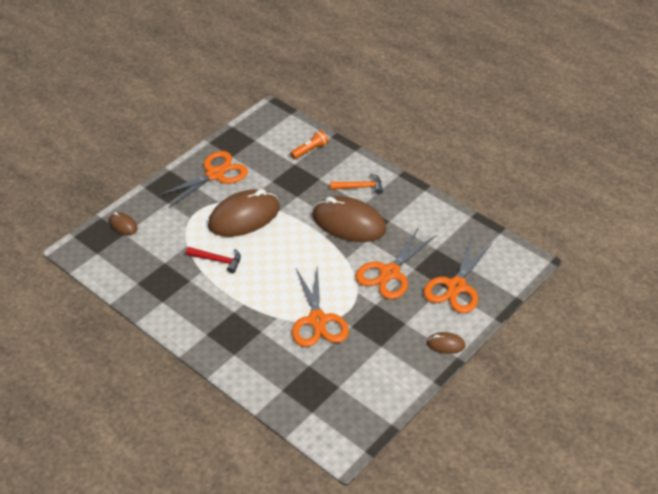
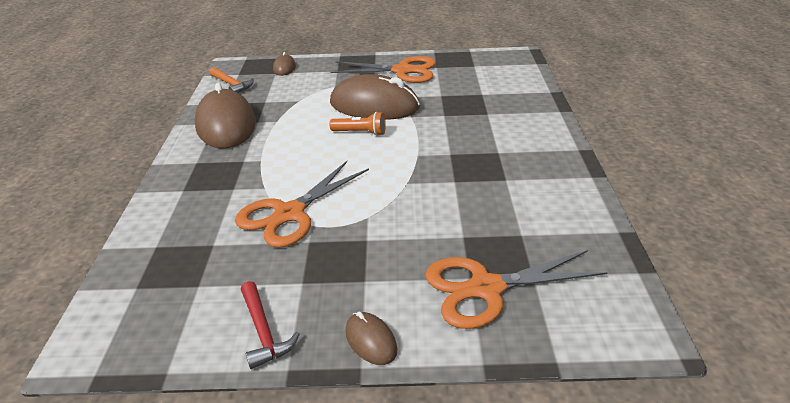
camera: 50 degrees right, 10 degrees down
(218, 260) = (301, 121): red hammer -> red hammer (264, 331)
(310, 150) = (513, 91): orange flashlight -> orange flashlight (360, 133)
(349, 223) = (458, 158): brown mouse -> brown mouse (226, 125)
(360, 187) = (518, 138): orange hammer -> orange hammer (232, 84)
(390, 273) = (429, 223): orange scissors -> none

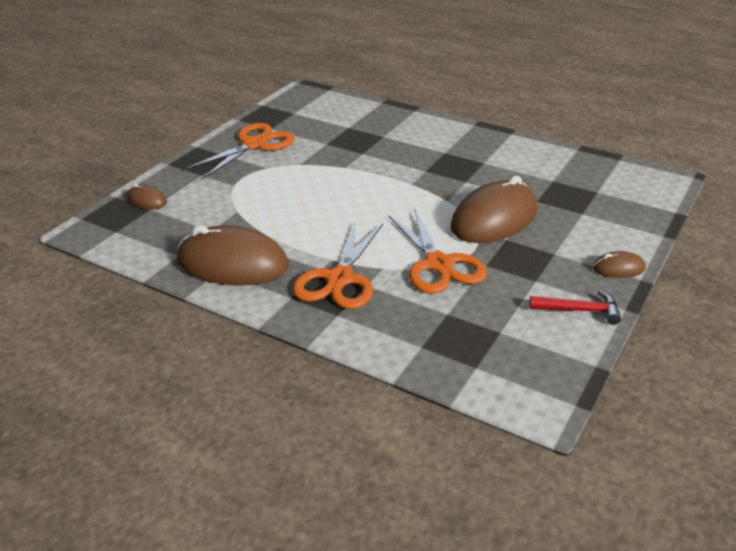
camera: 60 degrees left, 0 degrees up
(232, 84) = (138, 241): orange hammer -> none
(360, 133) = (344, 197): orange flashlight -> none
(374, 105) = (303, 177): brown mouse -> brown mouse (494, 219)
(486, 288) = (598, 211): orange scissors -> orange scissors (340, 279)

